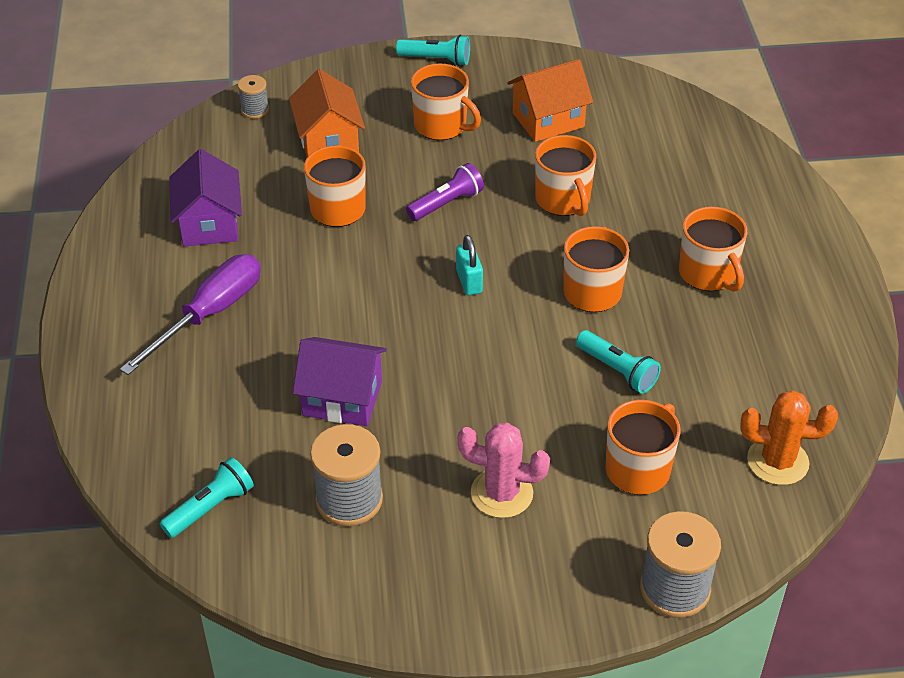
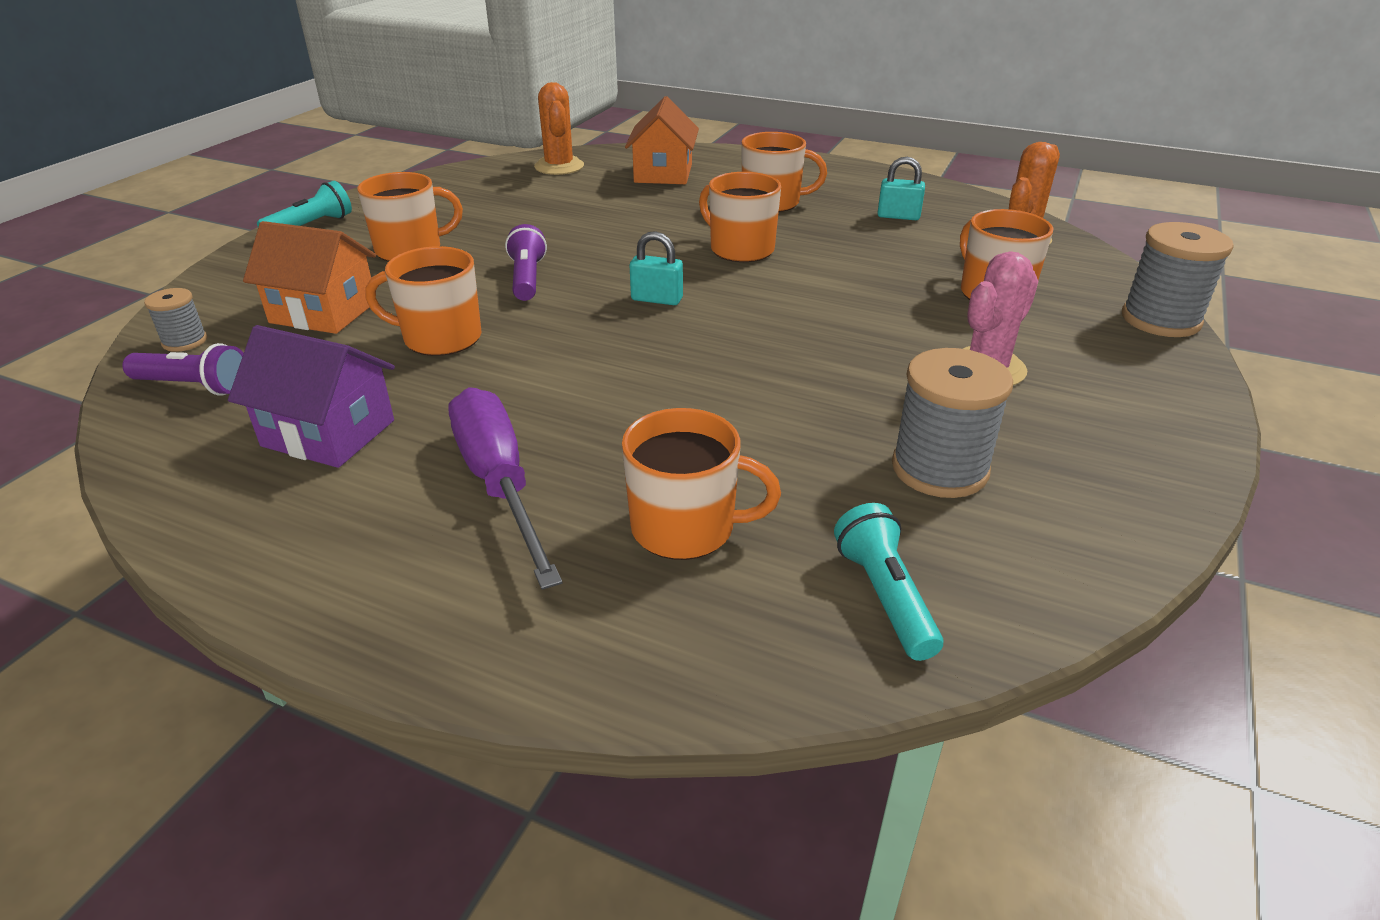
camera: 60 degrees left, 10 degrees down
(215, 146) = (194, 386): none -> purple flashlight
(342, 398) = (761, 424): purple house -> none
(548, 120) = (487, 205): orange house -> orange house (663, 173)
(563, 200) = (603, 228): orange mug -> orange mug (685, 528)
(617, 370) = (856, 267): turquoise flashlight -> none
(663, 116) = (559, 166): none -> orange cactus
(754, 364) = (898, 216): none -> turquoise padlock

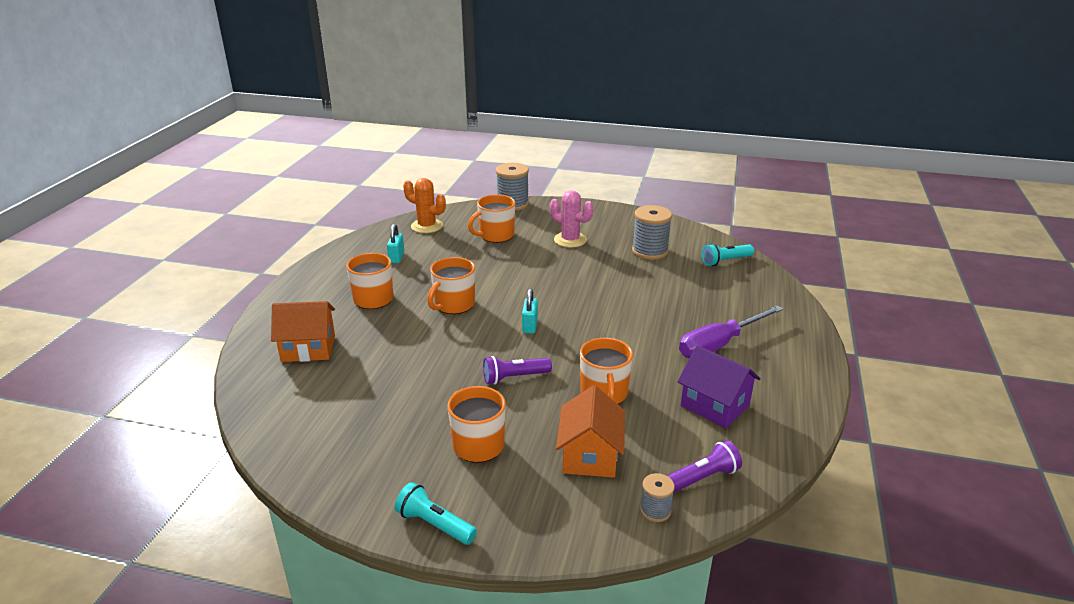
camera: 100 degrees left, 5 degrees down
(194, 386) = (703, 478): purple flashlight -> purple flashlight turned 60 degrees clockwise
(328, 433) = (715, 405): purple house -> purple house turned 60 degrees counterclockwise
(559, 166) = (282, 405): orange cactus -> none
(685, 528) = (717, 298): orange mug -> none

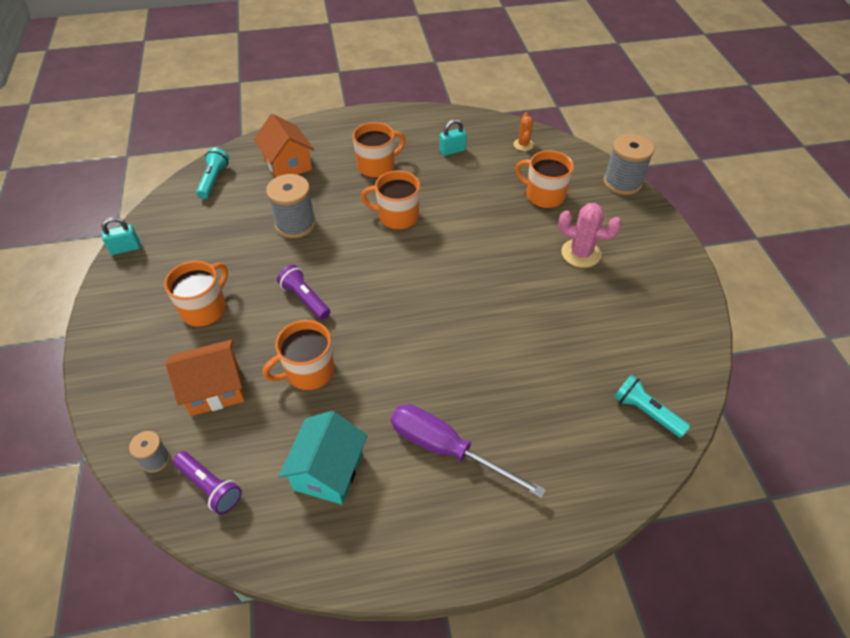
camera: 65 degrees right, 20 degrees up
(427, 226) = (523, 145): orange cactus -> orange cactus, size x0.60
(435, 524) = (108, 319): turquoise flashlight -> turquoise flashlight (214, 180)
(530, 326) = (392, 280): turquoise padlock -> turquoise padlock (125, 248)
(570, 240) = (580, 253): pink cactus -> pink cactus turned 75 degrees counterclockwise
(650, 251) = (611, 329): grey spool -> grey spool (295, 224)
(715, 405) = (328, 471): purple house -> turquoise house

